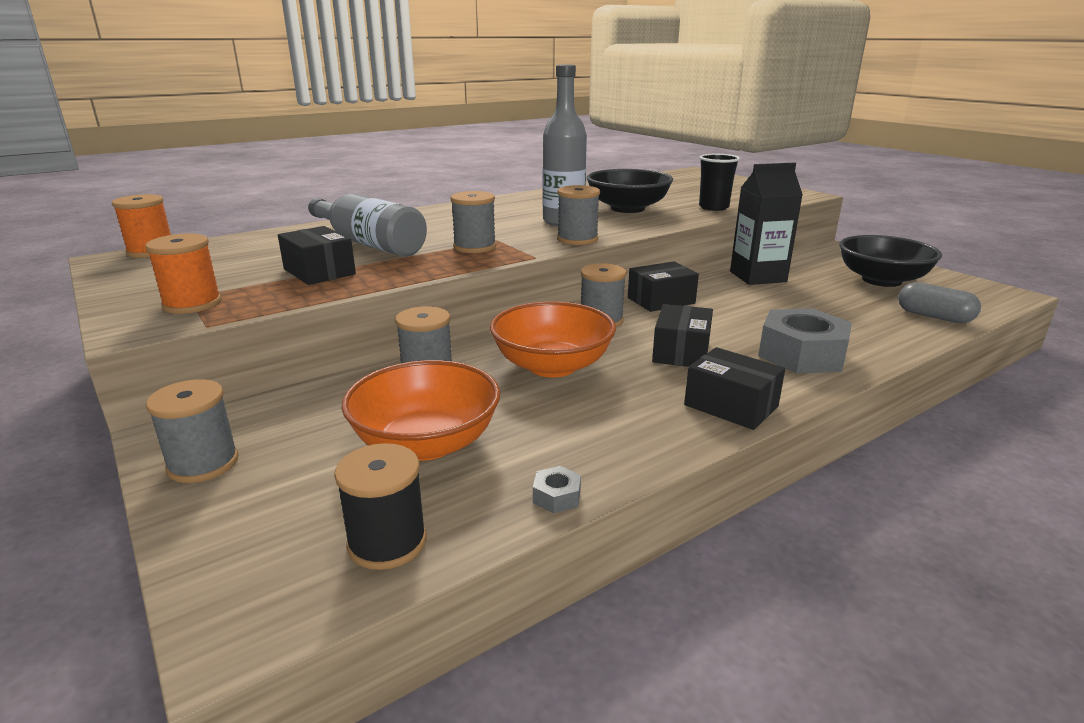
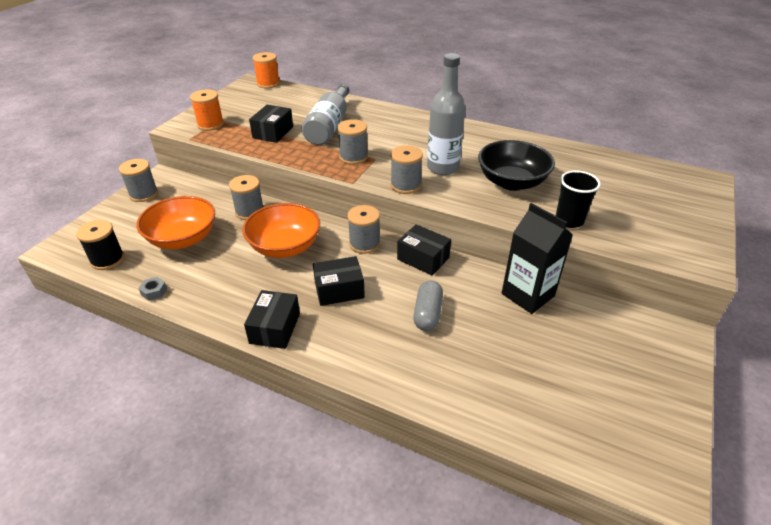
camera: 60 degrees right, 15 degrees up
(801, 354) = (376, 347): grey nut -> none
(881, 280) = (604, 376): black bowl -> none
(934, 316) = (529, 422): grey capsule -> grey capsule (427, 314)

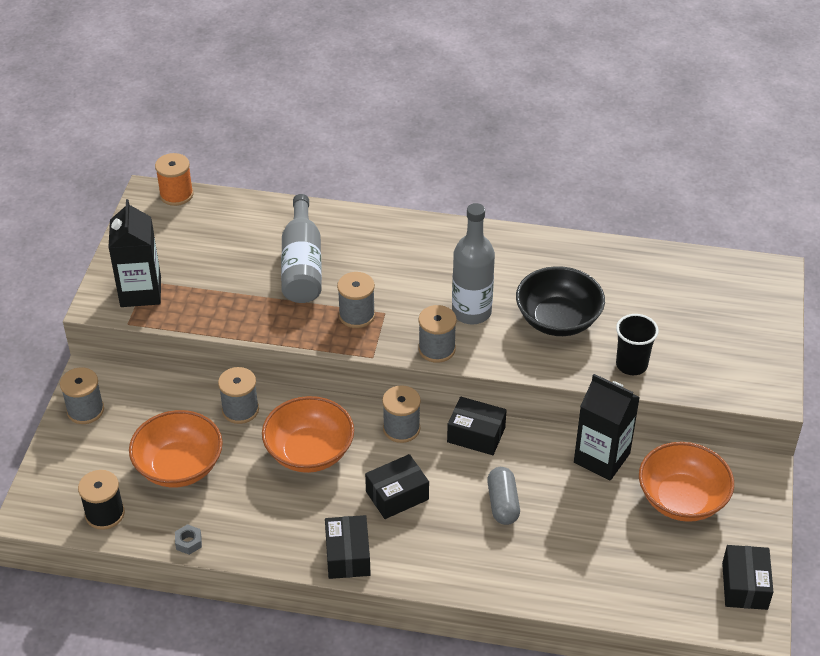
camera: 15 degrees left, 5 degrees up
(210, 124) = (140, 292): orange spool -> black carton
(273, 132) = (233, 291): black box -> black box (744, 586)
(598, 343) = (682, 499): none -> orange bowl

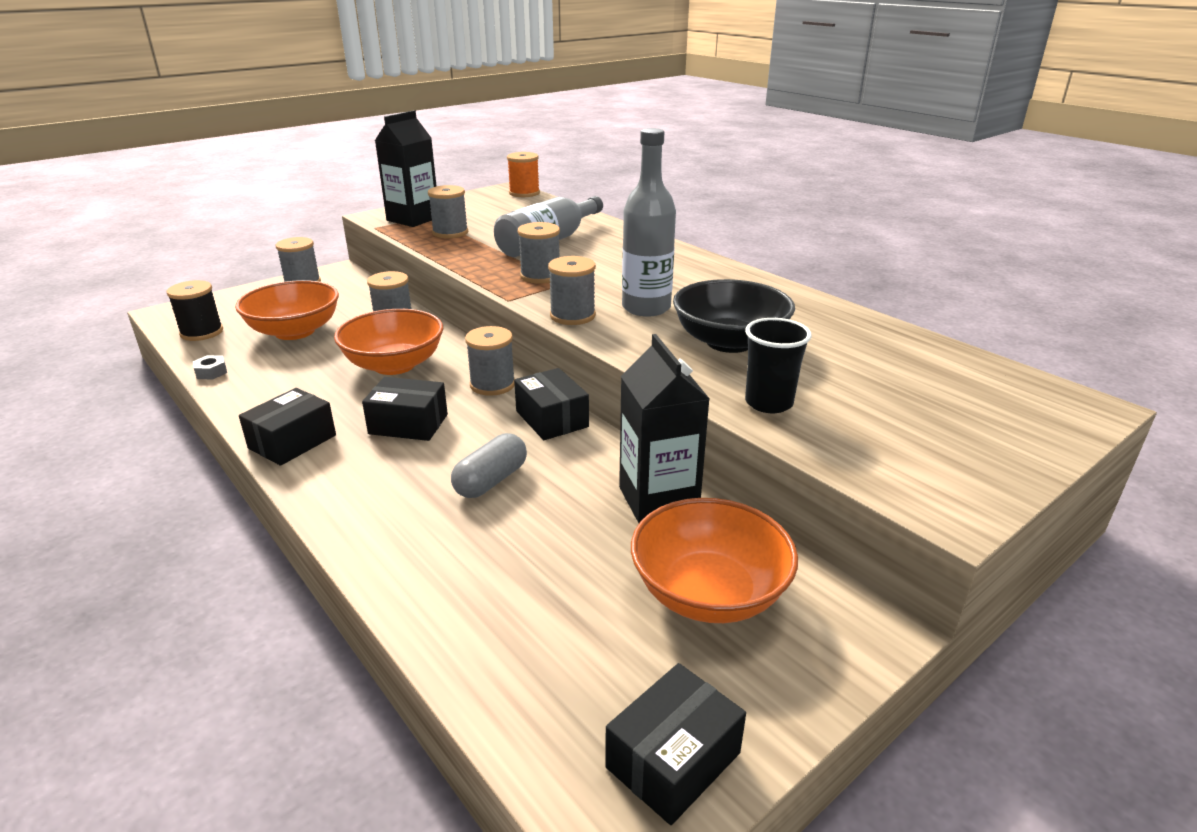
camera: 40 degrees right, 15 degrees down
(205, 295) = (450, 232): none -> grey spool

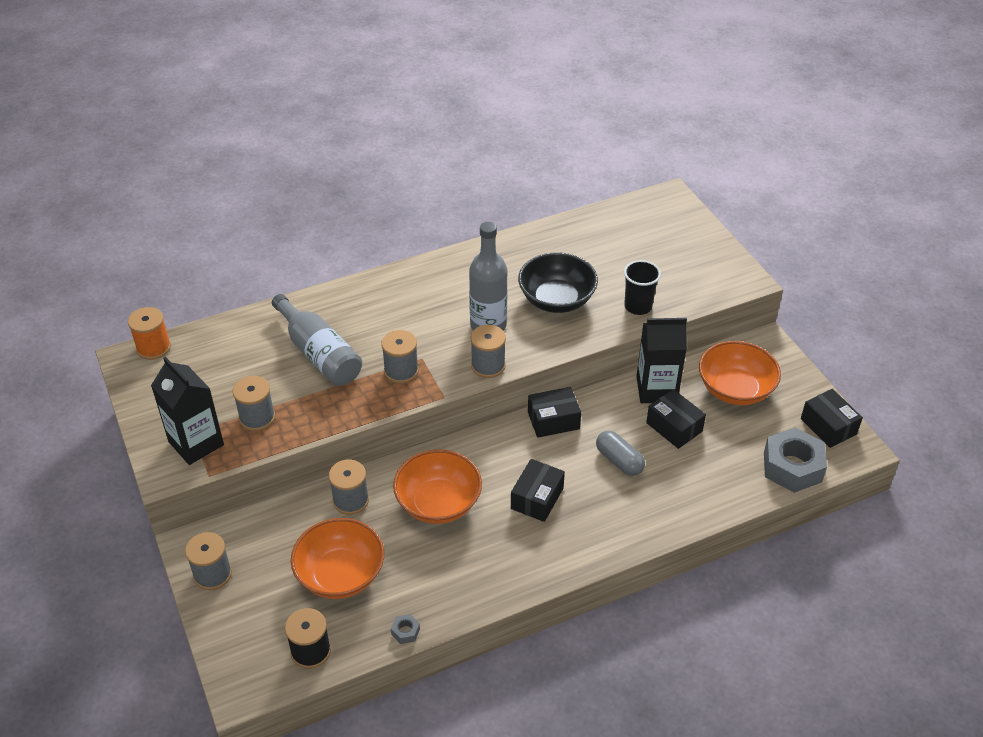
camera: 75 degrees left, 15 degrees up
(292, 442) = (542, 566): black box -> black box (674, 427)
(492, 384) = (493, 446): grey spool -> none
(528, 699) = (792, 467): none -> grey nut

